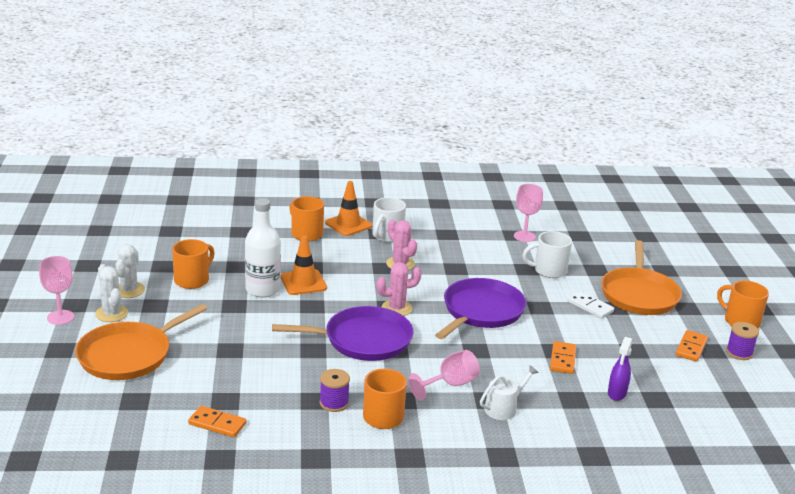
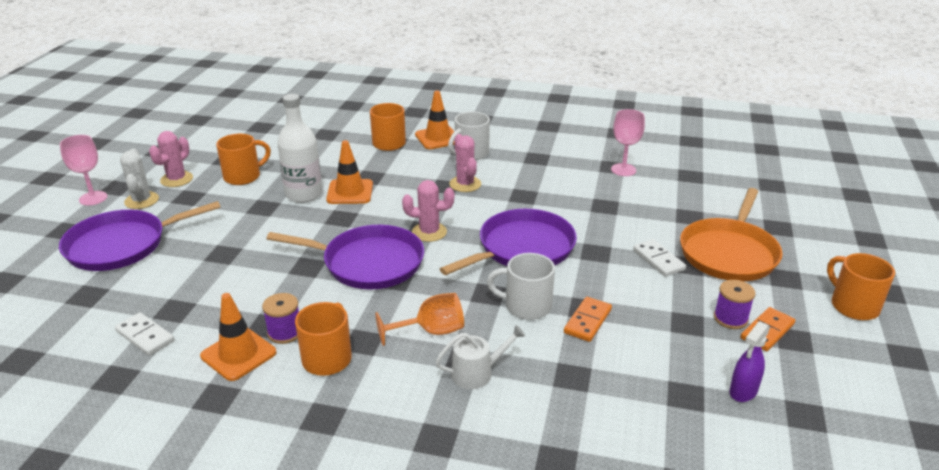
camera: 20 degrees right, 5 degrees up
(128, 355) = (122, 245): orange pan -> purple pan
(129, 290) = (176, 179): white cactus -> pink cactus
(217, 424) = (145, 336): orange domino -> white domino
(308, 425) = (238, 354): none -> orange traffic cone
(450, 384) = (431, 331): pink goblet -> orange goblet
(549, 270) = (630, 211): white mug -> white mug (526, 306)
(617, 393) = (634, 378): purple spray bottle -> purple spray bottle (743, 391)
(739, 353) = (833, 348): purple spool -> purple spool (730, 318)

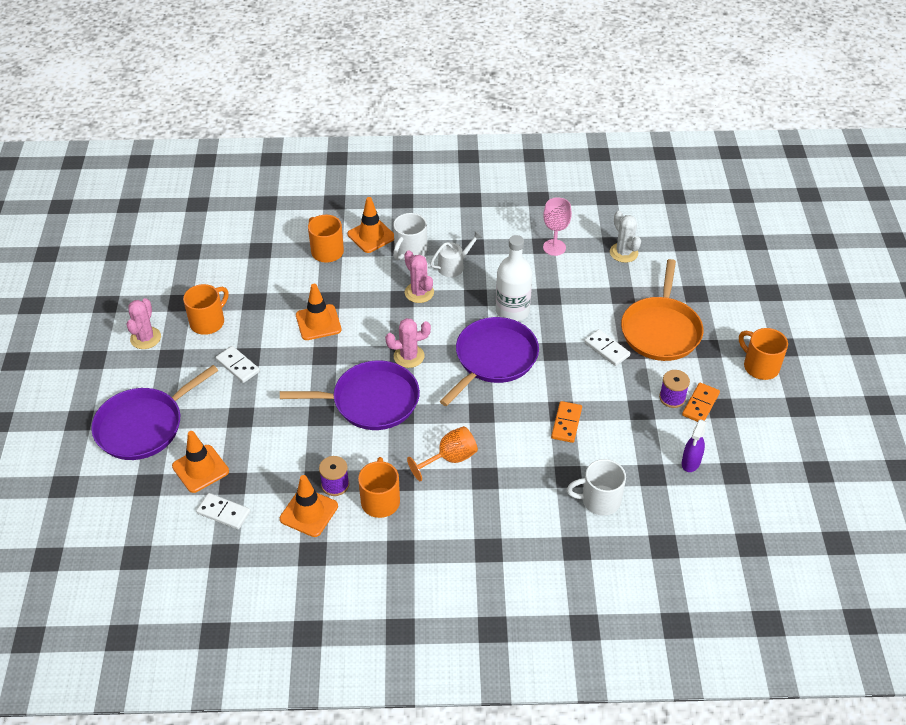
camera: 15 degrees left, 15 degrees up
(93, 198) = (79, 377): pink goblet -> none
(141, 200) = (128, 371): white cactus -> white cactus (623, 253)
(150, 291) = (200, 469): none -> orange traffic cone
(249, 213) = (238, 366): none -> white domino
(304, 194) = (277, 333): white bottle -> white bottle (512, 311)
(477, 373) = (498, 489): white watering can -> white watering can (454, 266)
(526, 306) = (515, 419): white mug -> white mug (599, 500)

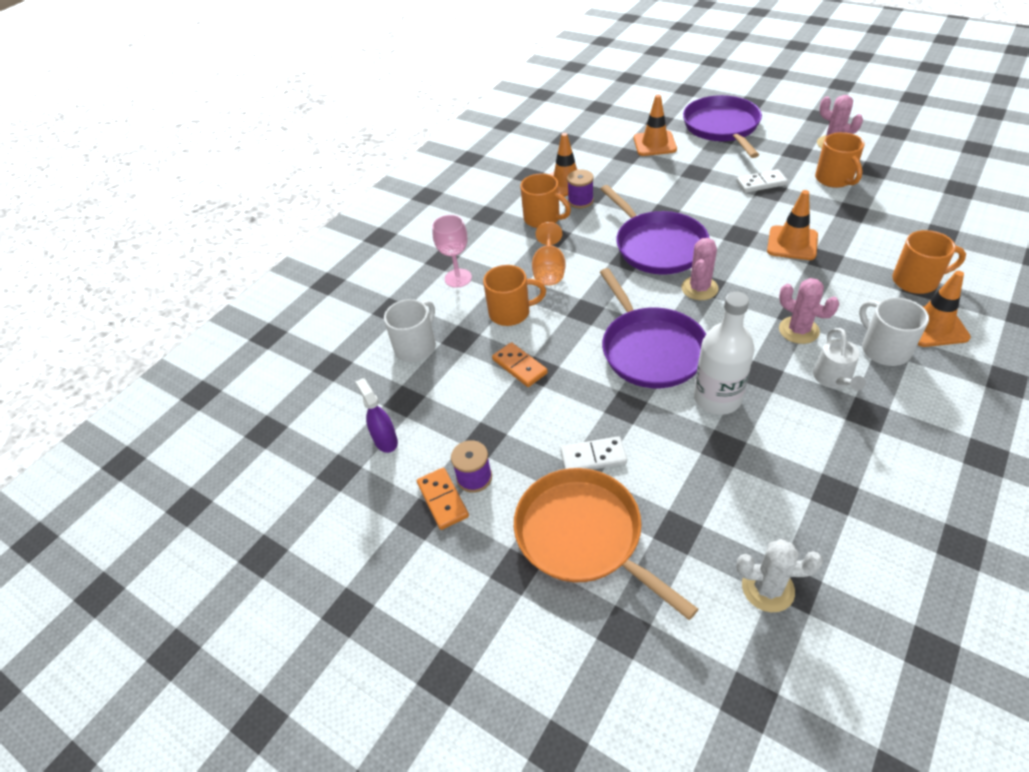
camera: 130 degrees right, 0 degrees up
(223, 513) = (602, 146): white domino -> none
(371, 401) = (657, 246): purple pan -> purple pan turned 60 degrees counterclockwise
(419, 292) = (798, 330): pink cactus -> pink cactus turned 45 degrees clockwise
(554, 247) = (823, 503): pink goblet -> pink goblet (458, 278)
(760, 366) = (439, 613): orange mug -> orange mug (511, 313)

